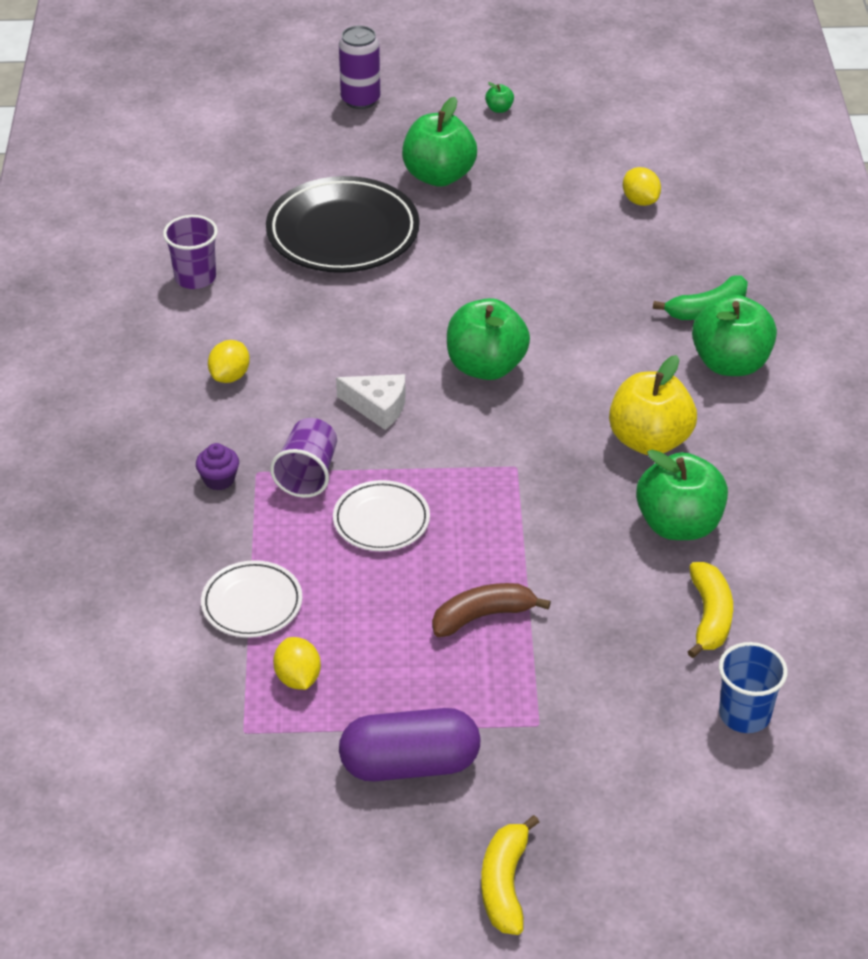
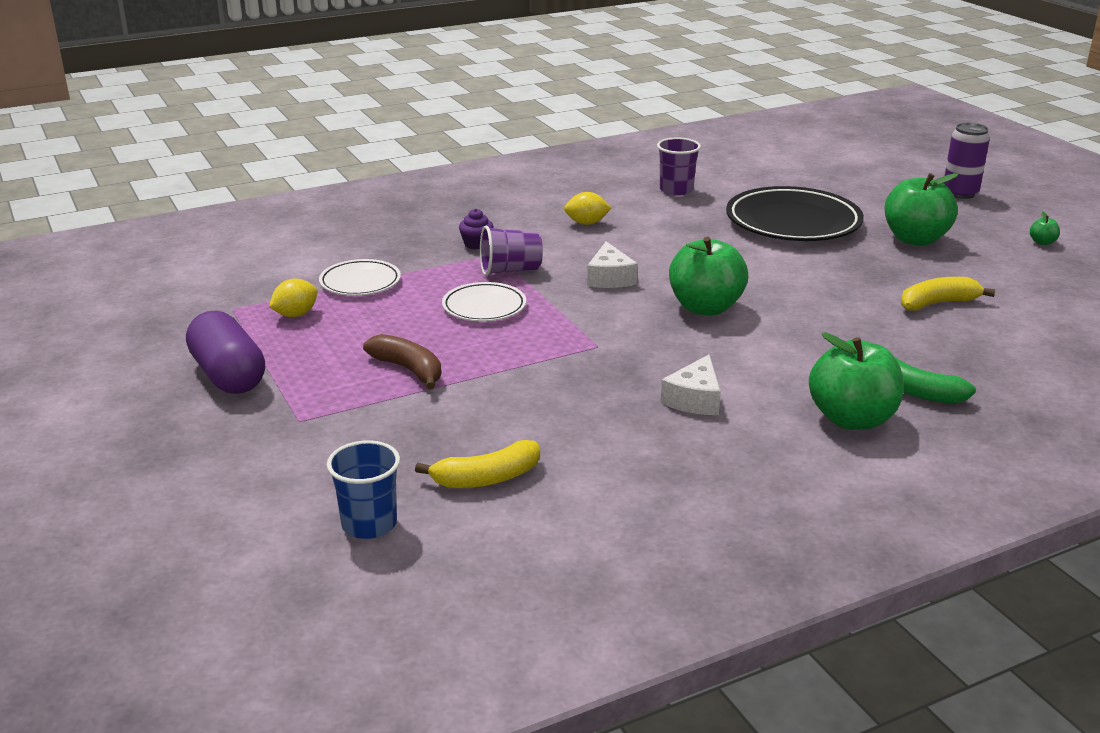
camera: 65 degrees right, 15 degrees down
(505, 884) = (114, 443): yellow banana -> yellow banana (938, 303)
(640, 201) = (1022, 326): yellow lemon -> none
(649, 440) = (694, 399): yellow apple -> white cheese
(678, 525) = (596, 437): green apple -> none

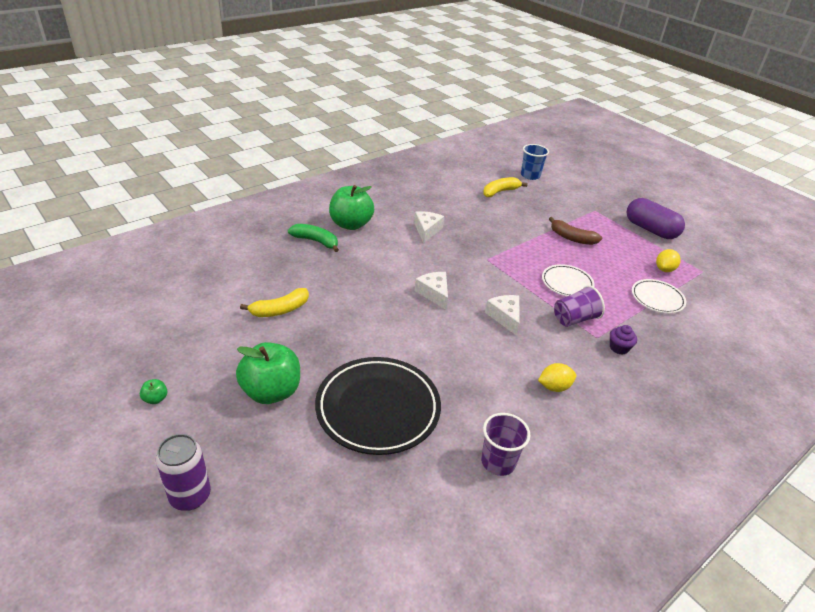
camera: 165 degrees right, 10 degrees up
(705, 307) = (434, 293): green apple -> white cheese

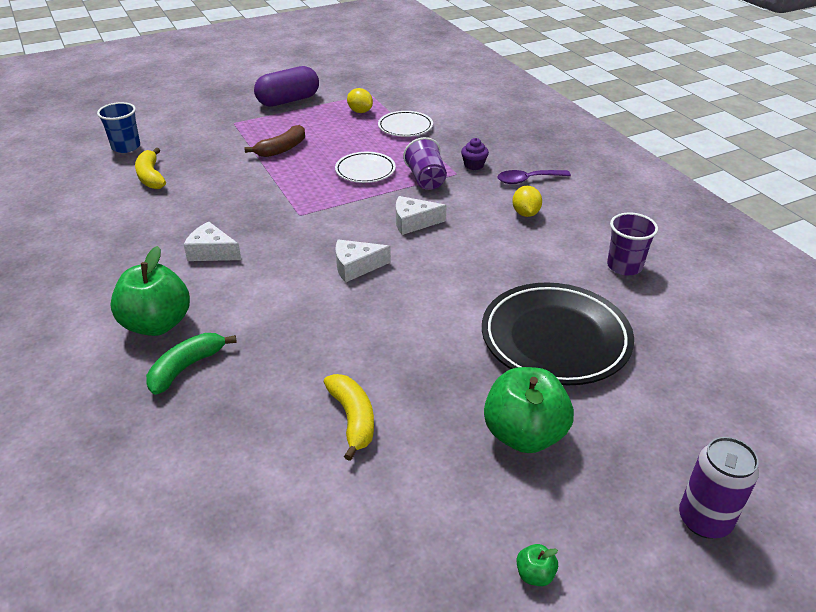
camera: 75 degrees left, 0 degrees up
(615, 387) = (527, 180): none -> purple spoon

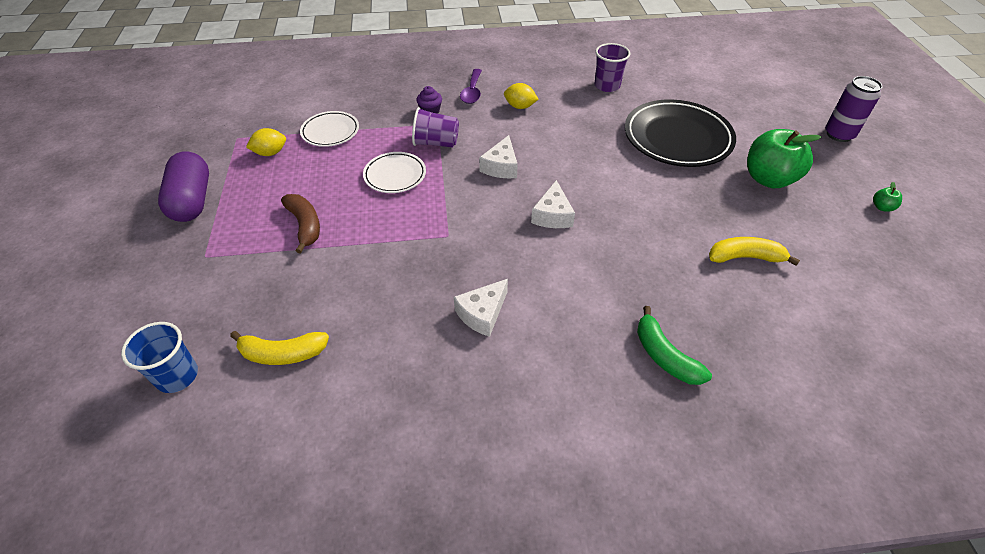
camera: 70 degrees left, 10 degrees up
(157, 324) = (592, 373): green apple -> none

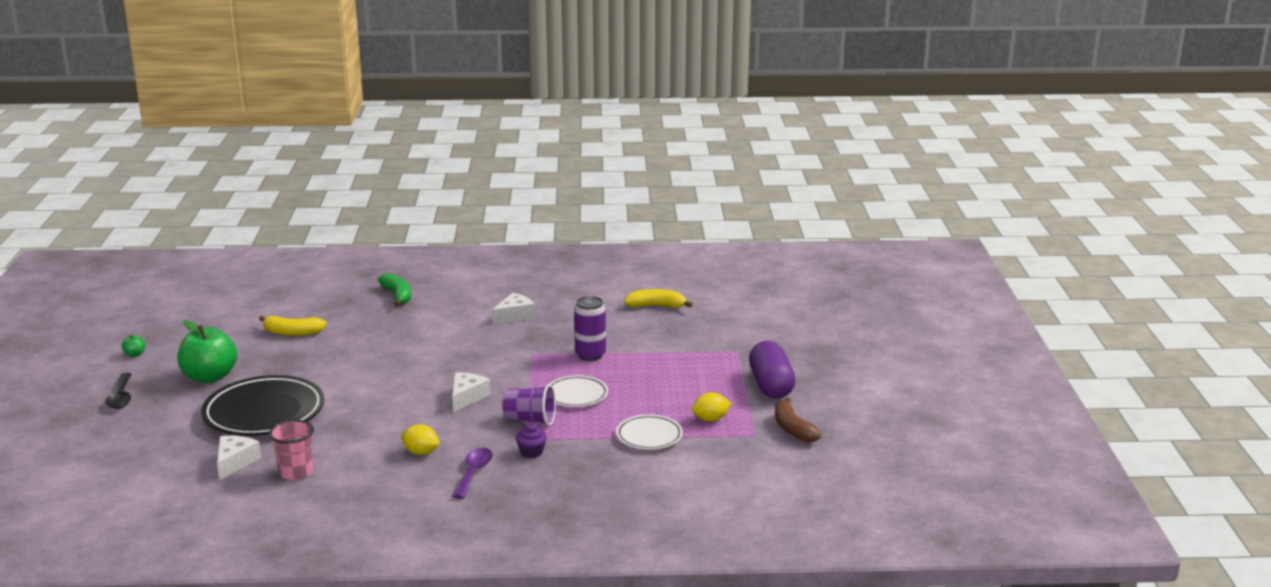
camera: 175 degrees left, 25 degrees down
(177, 376) = (724, 301): blue cup -> none
(305, 225) = (658, 365): brown banana -> brown banana (792, 429)
(552, 215) = (434, 362): white cheese -> white cheese (235, 462)
(607, 86) = (296, 472): purple cup -> pink cup
(823, 148) = (121, 397): none -> black spoon
(839, 134) = (85, 408): purple can -> purple can (590, 355)

